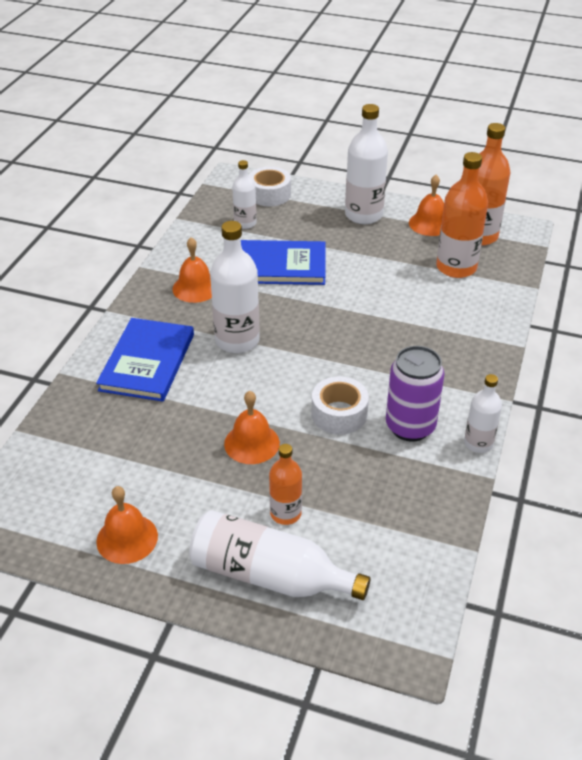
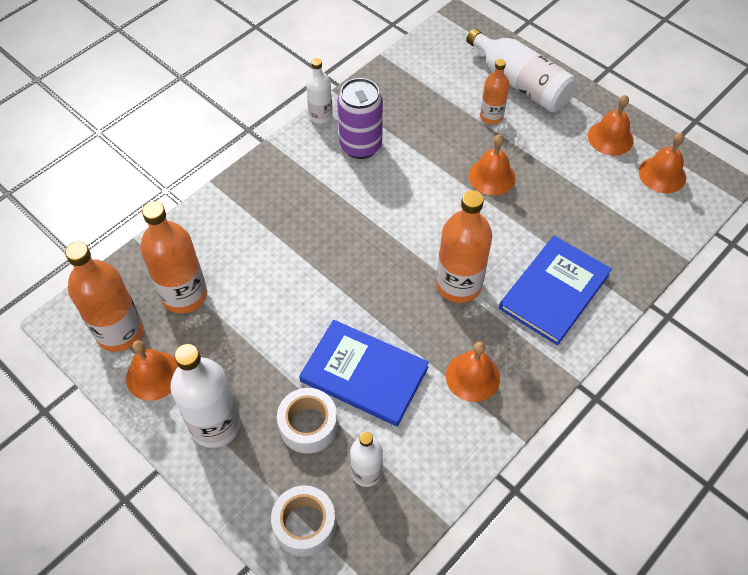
camera: 155 degrees left, 15 degrees up
(54, 513) = (662, 174): none -> orange bell
(237, 340) = (458, 285): white bottle -> orange bottle
(339, 414) = (408, 176): white tape -> white tape (308, 425)

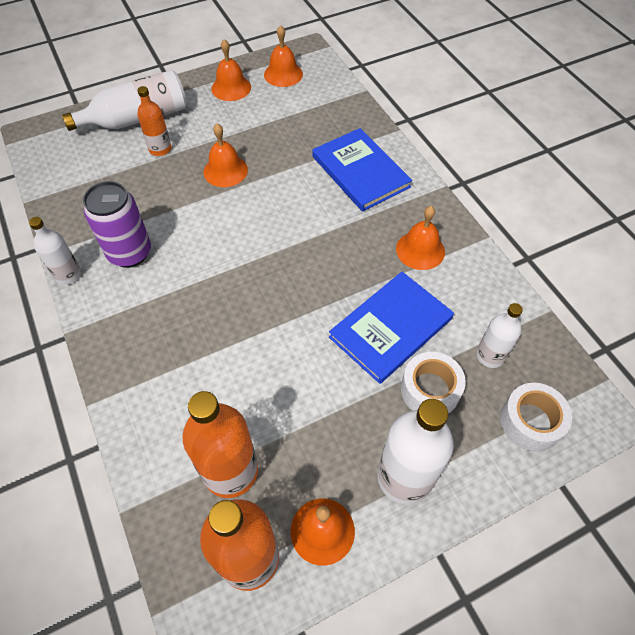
camera: 70 degrees left, 0 degrees up
(458, 285) = (326, 230): orange bottle -> none

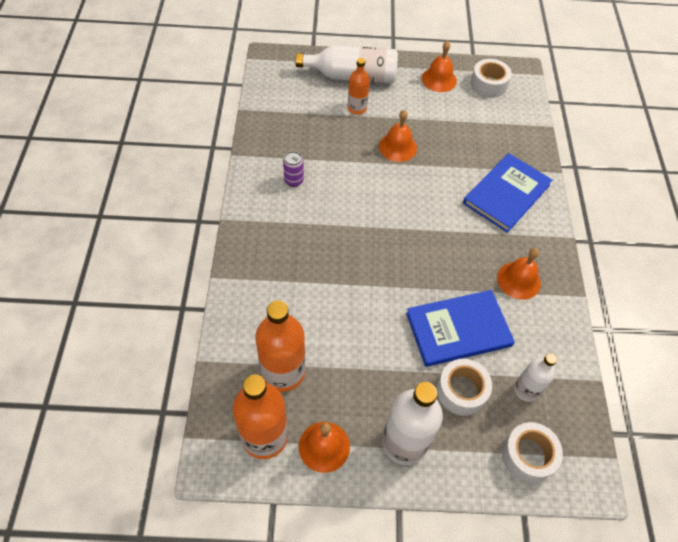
camera: 25 degrees right, 0 degrees up
(68, 275) = (243, 177): white bottle -> none
(130, 253) = (294, 181): purple can -> purple can, size x0.53
(283, 74) = (488, 84): orange bell -> white tape
(360, 171) = (506, 194): blue book -> blue book turned 45 degrees clockwise

